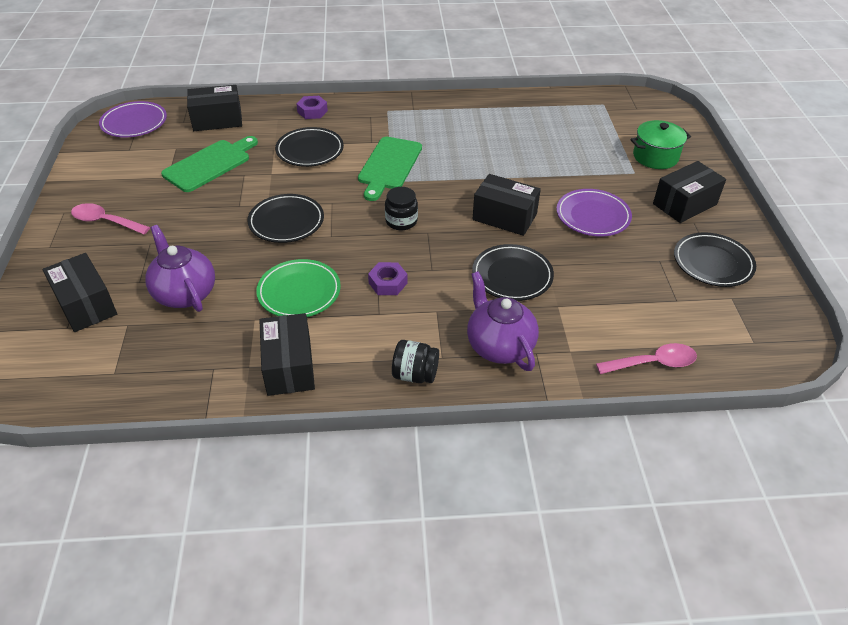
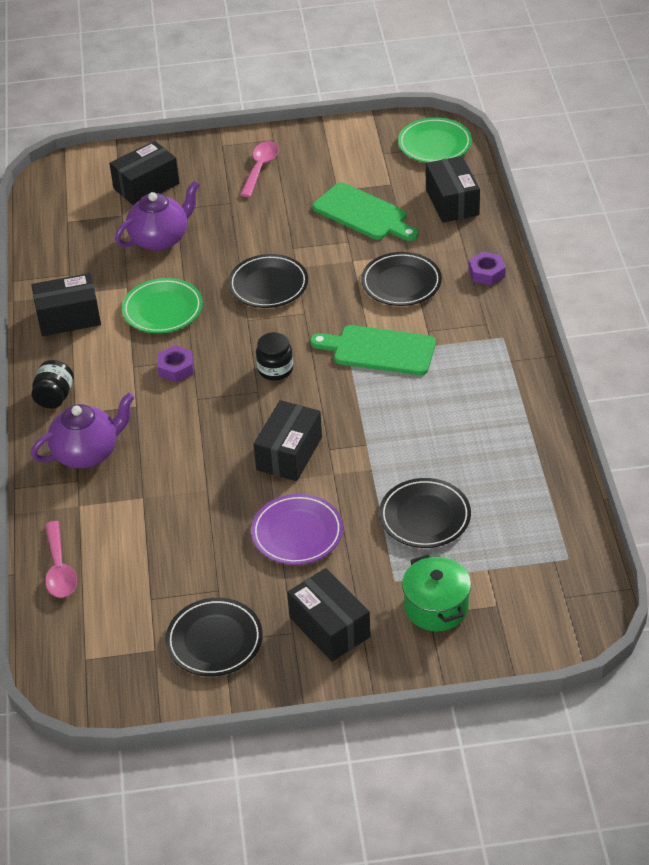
camera: 90 degrees right, 0 degrees up
(134, 123) = (434, 144): purple plate -> green plate
(512, 276) = (188, 461): black plate -> black plate (425, 517)

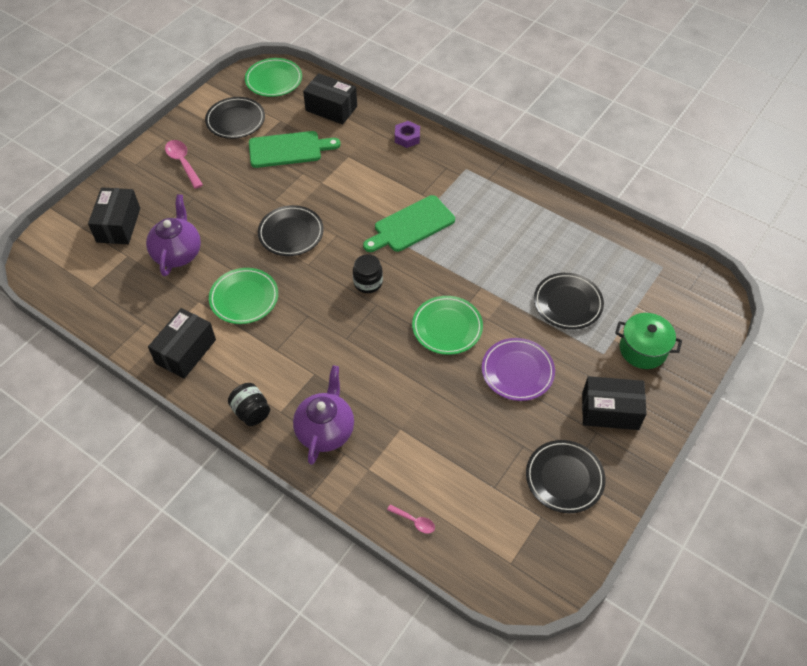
camera: 50 degrees left, 10 degrees up
(59, 569) = (414, 521): pink spoon -> pink spoon, size x0.57
(176, 368) = (306, 329): purple nut -> none
(289, 453) = (447, 327): black box -> green plate
(401, 283) = (368, 176): black plate -> black plate (235, 120)

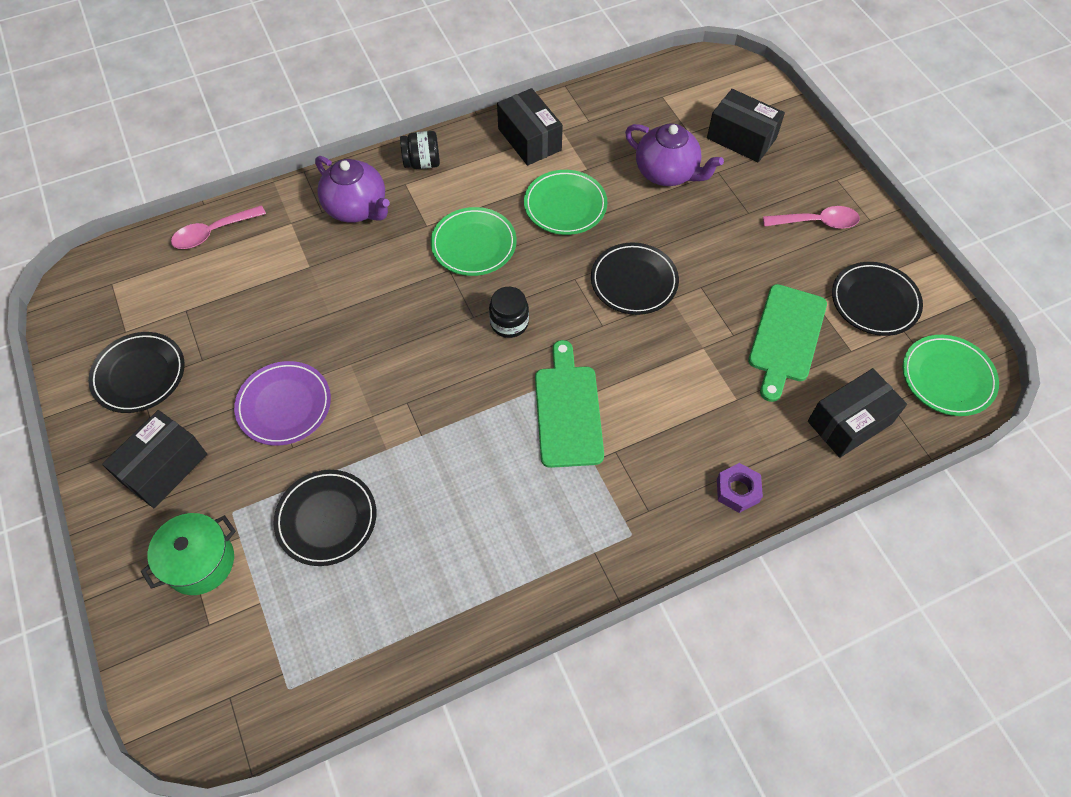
camera: 120 degrees right, 5 degrees up
(414, 521) = (213, 233): pink spoon -> pink spoon, size x1.75
(447, 327) = (392, 368): green plate -> green plate (474, 244)

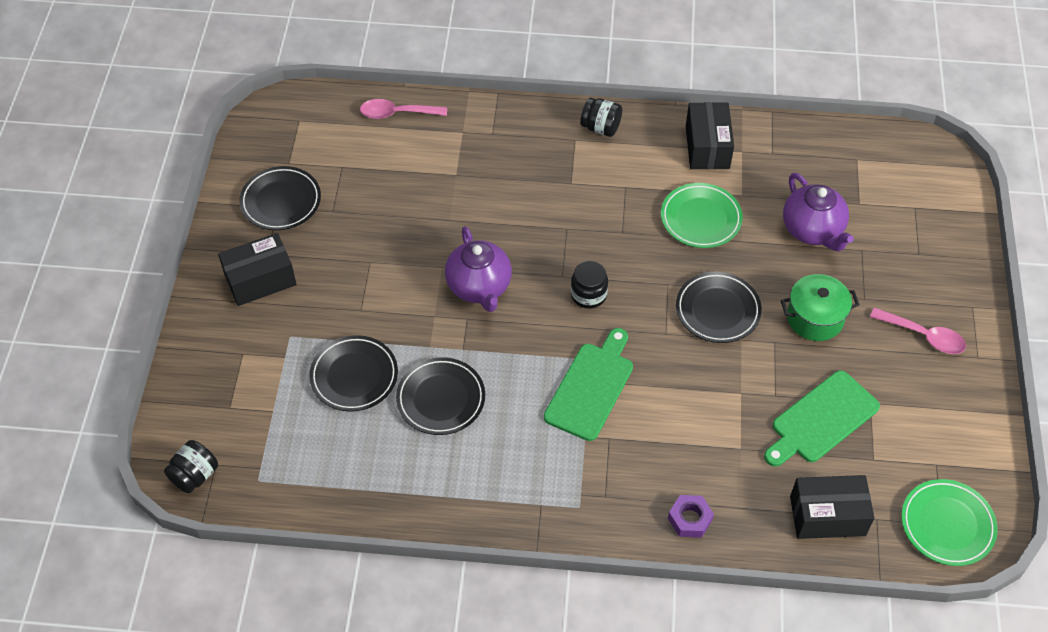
camera: 30 degrees right, 5 degrees down
(200, 562) = (248, 361): green pot -> green pot (815, 318)
(212, 723) = (195, 475): none -> black jar
(284, 405) = (373, 276): purple plate -> none
(357, 208) = (522, 143): purple teapot -> purple teapot (479, 287)
(474, 244) = (600, 217): green plate -> none
(741, 138) = (906, 229): black box -> none
(874, 301) = (927, 429): black plate -> black plate (441, 399)

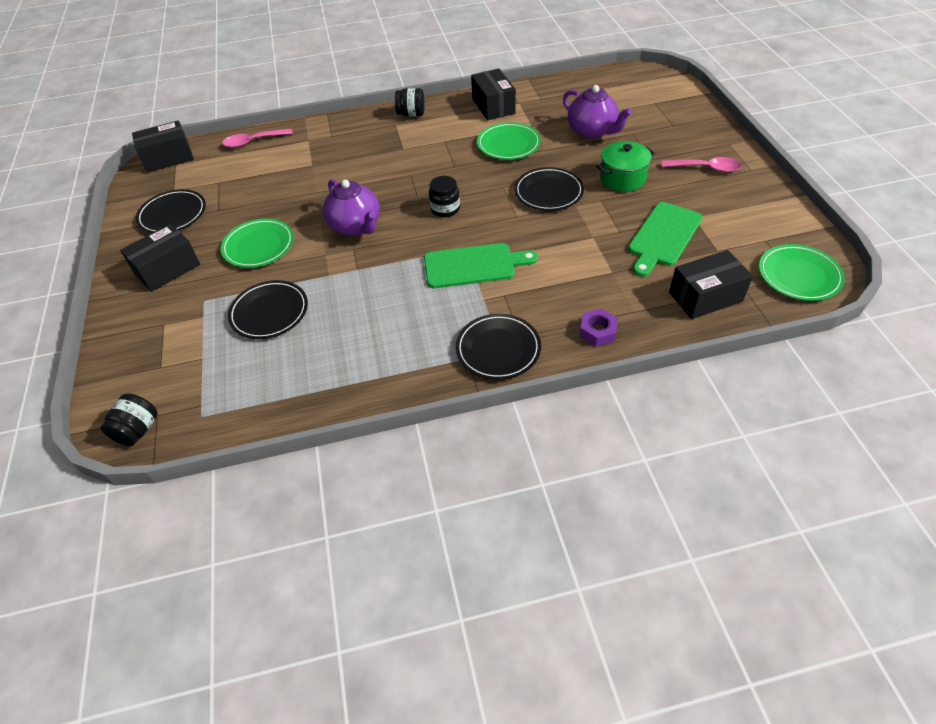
camera: 15 degrees left, 5 degrees down
(293, 108) = (168, 158): none -> black box
(365, 280) = (259, 246): none -> green plate
(441, 399) = (351, 307): black plate -> black plate (498, 349)
(591, 387) = (474, 266): green cutting board -> green cutting board turned 75 degrees clockwise

